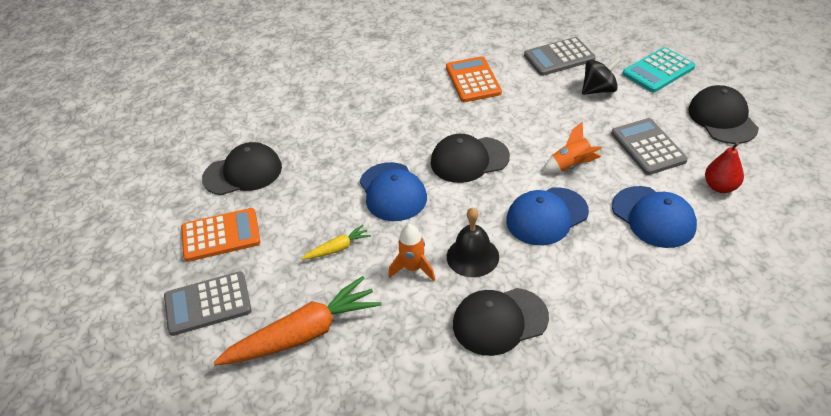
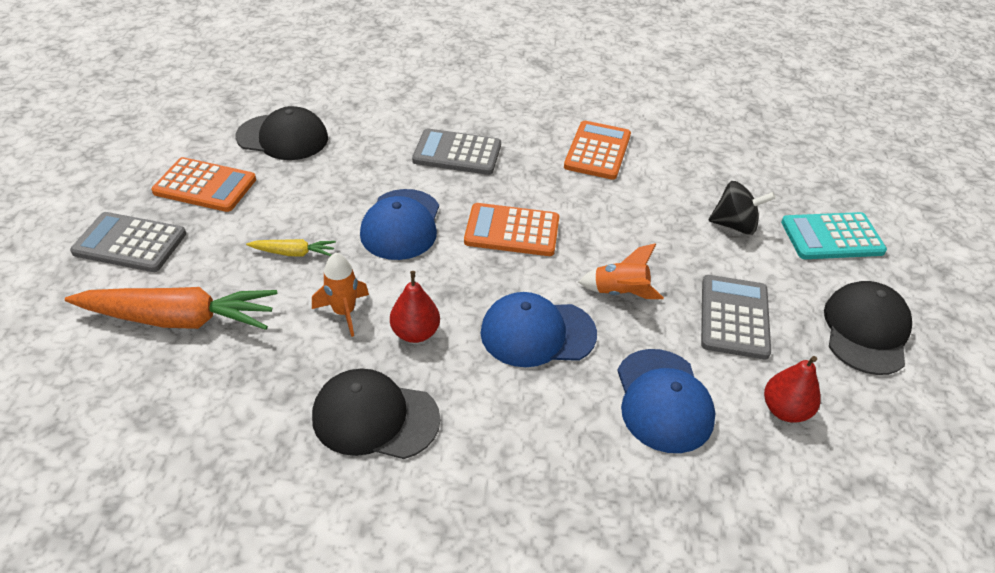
camera: 25 degrees right, 0 degrees up
(469, 160) = (512, 231): black cap -> orange calculator
(472, 256) = (415, 333): black bell -> red pear
(559, 57) = (720, 169): grey calculator -> grey calculator (457, 153)

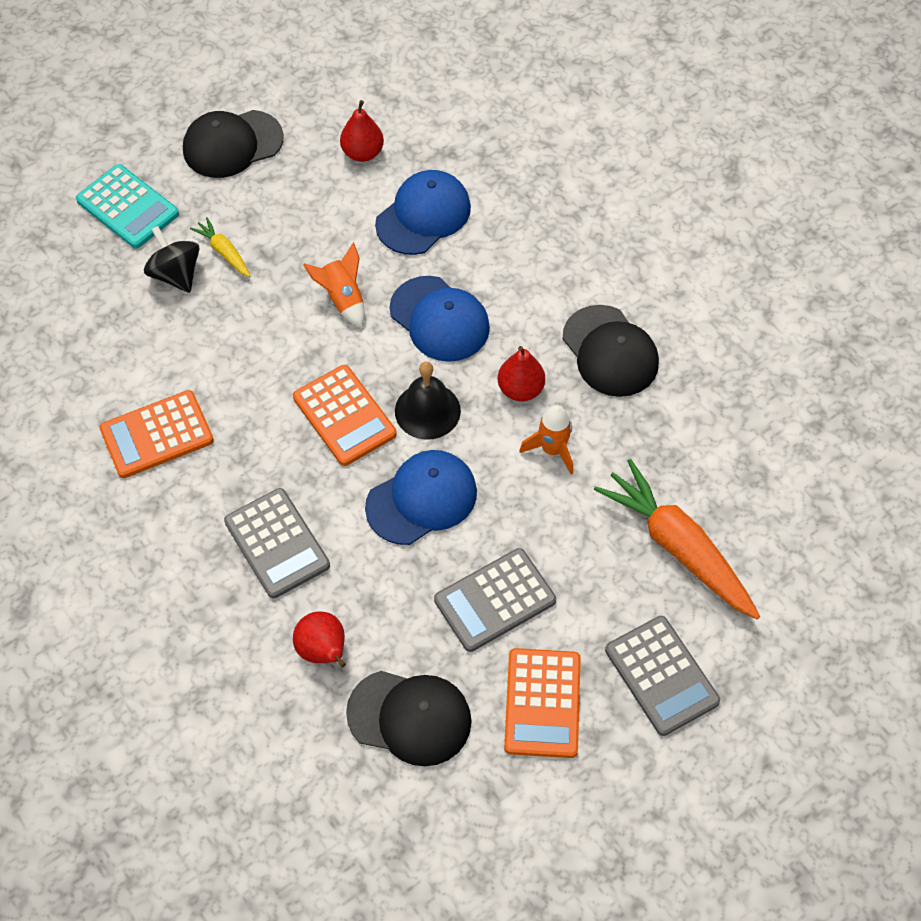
camera: 130 degrees left, 15 degrees up
(205, 186) = (542, 703): orange calculator -> orange calculator turned 150 degrees counterclockwise
(283, 137) = (410, 717): black cap -> black cap turned 135 degrees clockwise
(293, 253) = (537, 543): yellow carrot -> yellow carrot (224, 252)
(367, 132) = (323, 651): none -> red pear
(464, 271) = (427, 410): none -> black bell
(734, 317) = (297, 220): grey calculator -> grey calculator (495, 600)

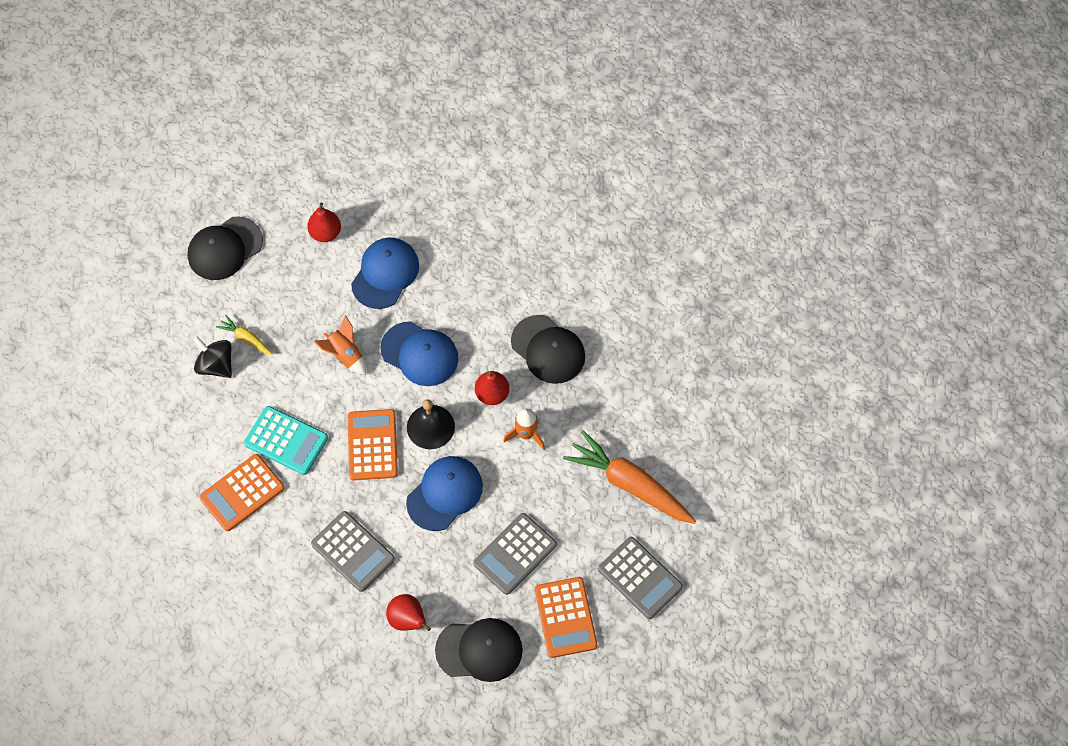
camera: 15 degrees left, 5 degrees up
(127, 207) = (162, 319): turquoise calculator -> turquoise calculator (286, 441)
(344, 416) = (372, 445): orange calculator -> orange calculator turned 135 degrees counterclockwise

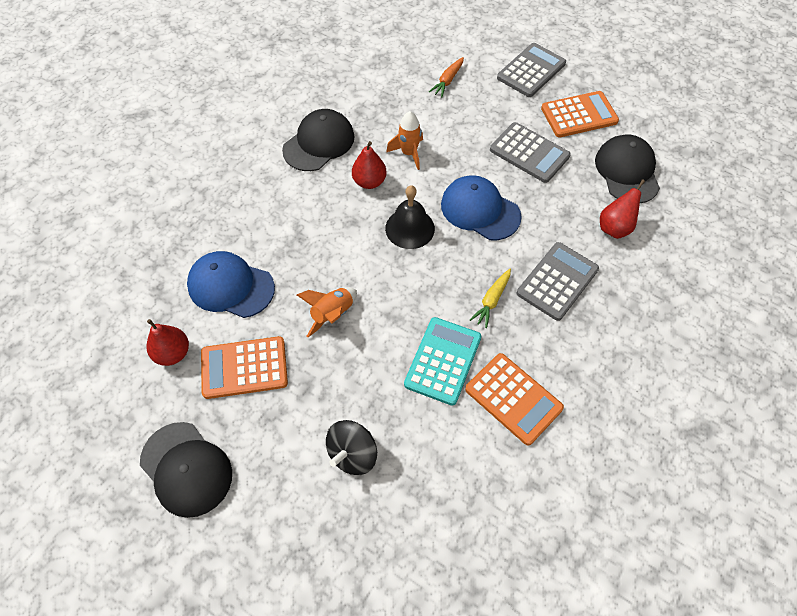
camera: 95 degrees left, 5 degrees down
(246, 339) = (315, 423): yellow carrot -> yellow carrot (492, 300)
(372, 445) = (437, 276): orange calculator -> orange calculator (244, 368)
(420, 354) = (328, 245): blue cap -> none
(630, 484) = (447, 81): orange carrot -> orange carrot, size x0.47

